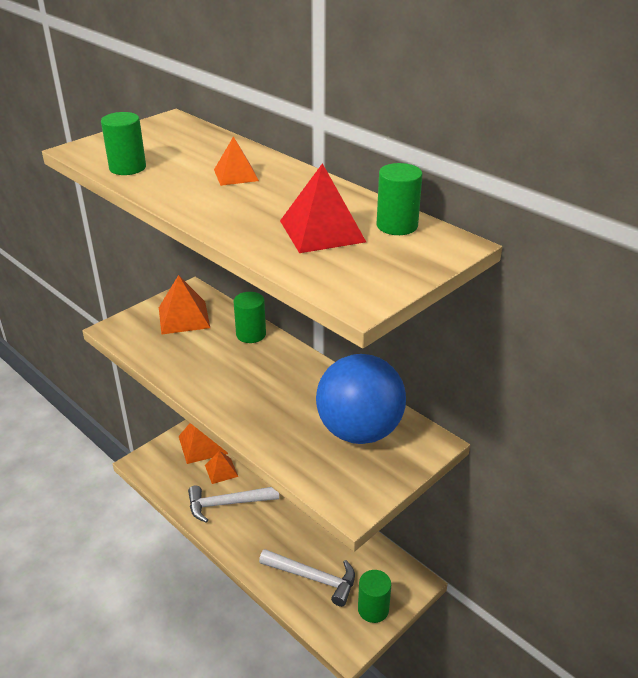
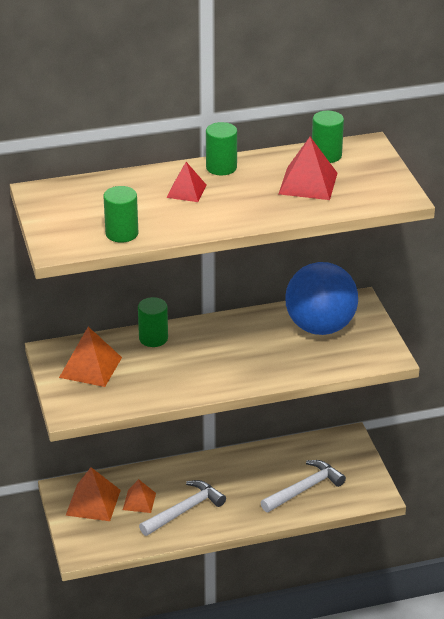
camera: 60 degrees left, 0 degrees up
(228, 504) = (184, 510): white hammer -> white hammer turned 150 degrees counterclockwise
(236, 175) = (186, 191): orange pyramid -> red pyramid
(373, 609) = (357, 469): green cylinder -> green cylinder (221, 167)

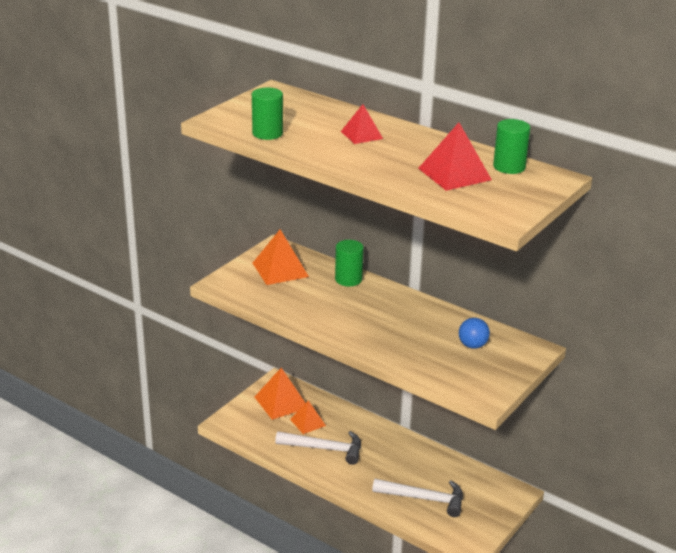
camera: 50 degrees right, 5 degrees down
(221, 167) = (416, 135): green cylinder -> none
(320, 327) = (472, 345): blue ball -> blue ball, size x0.41

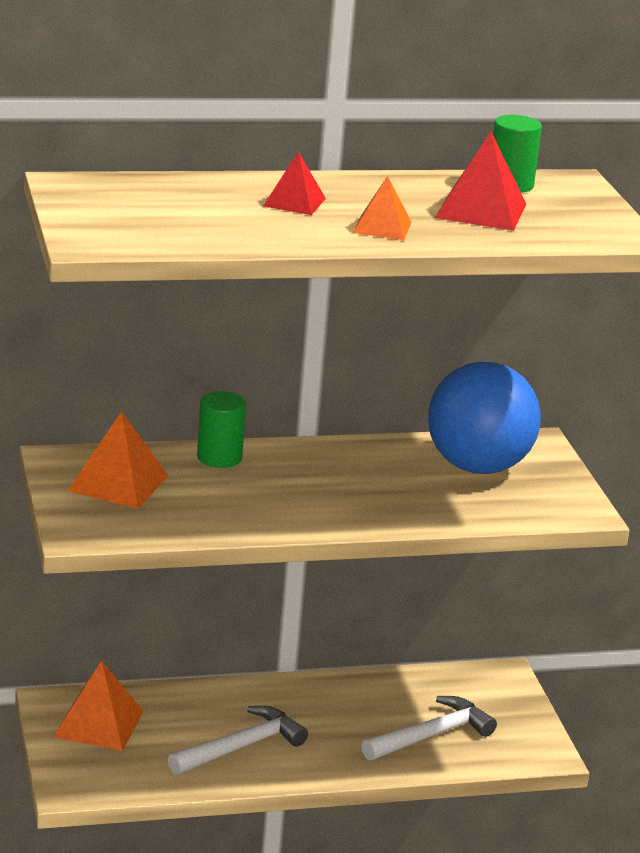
camera: 50 degrees left, 5 degrees down
(267, 133) = (190, 237): green cylinder -> none
(308, 422) = (171, 729): orange pyramid -> orange pyramid (382, 227)
(472, 345) = (477, 467): blue ball -> blue ball, size x2.41

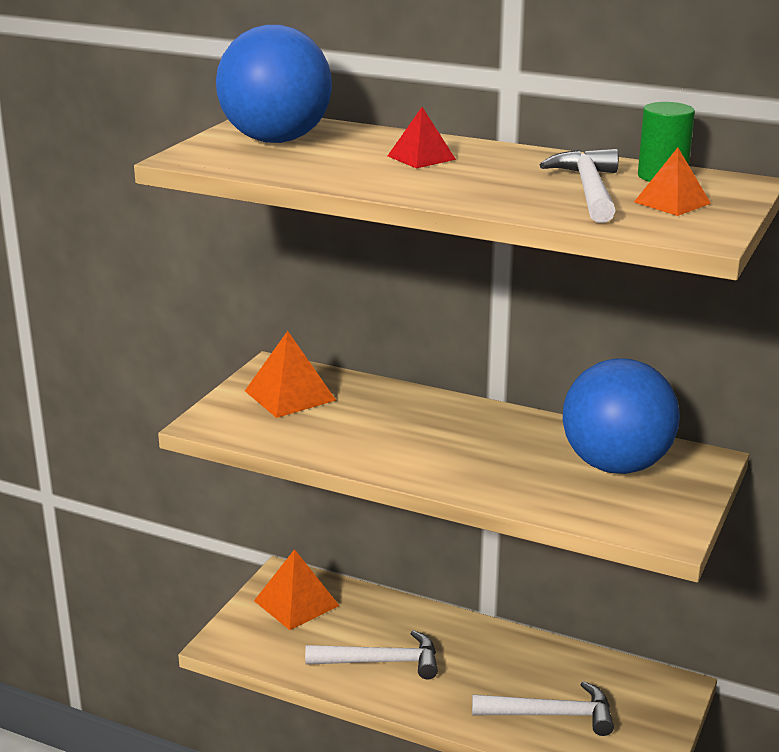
camera: 40 degrees right, 0 degrees up
(131, 207) = (276, 140): none -> blue ball
(219, 457) = (396, 397): green cylinder -> none
(382, 227) = (462, 187): orange pyramid -> orange pyramid (672, 202)
(481, 210) = (588, 190): red pyramid -> white hammer

